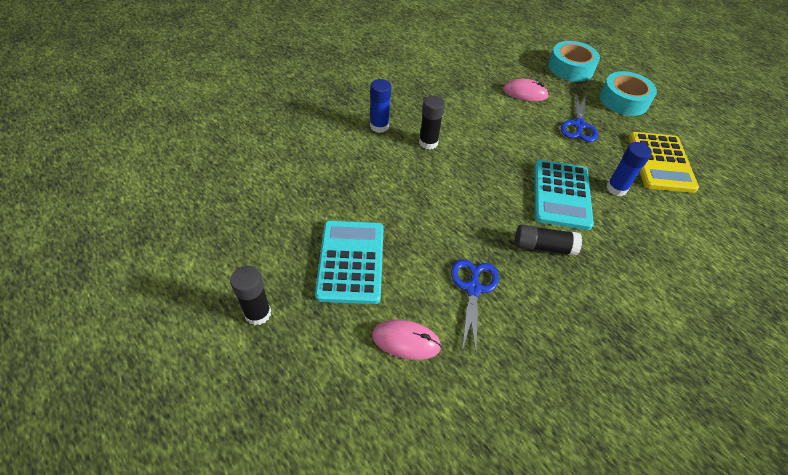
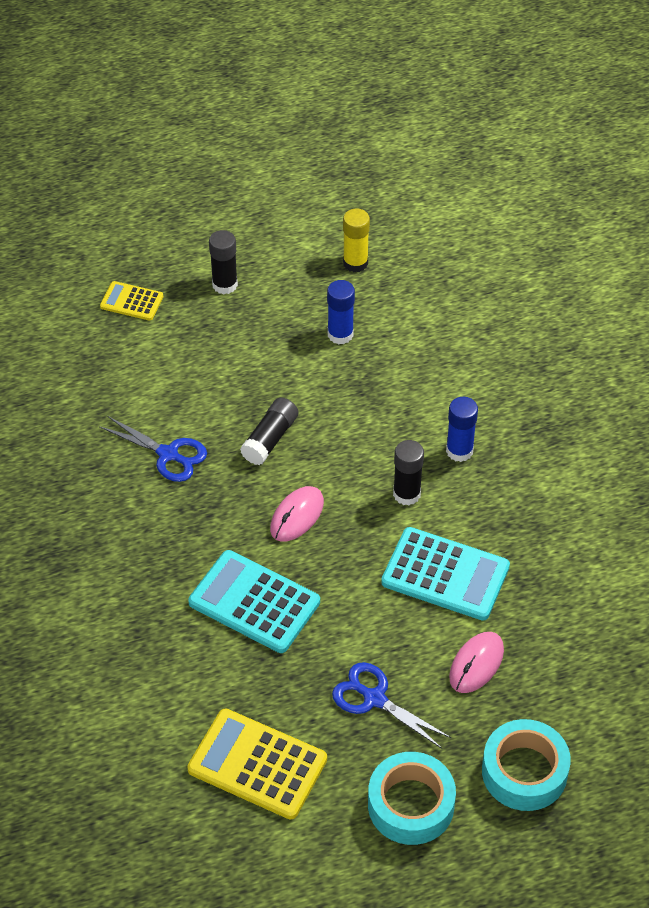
camera: 115 degrees right, 0 degrees up
(207, 223) = (355, 263): none -> yellow glue stick
(305, 392) = (131, 301): none -> yellow calculator
(351, 261) = (251, 365): turquoise calculator -> turquoise calculator (445, 574)
(406, 341) = (141, 381): pink mouse -> pink mouse (297, 516)
(543, 247) = (187, 542): black glue stick -> black glue stick (270, 439)
(616, 188) = (236, 674): blue glue stick -> blue glue stick (340, 334)

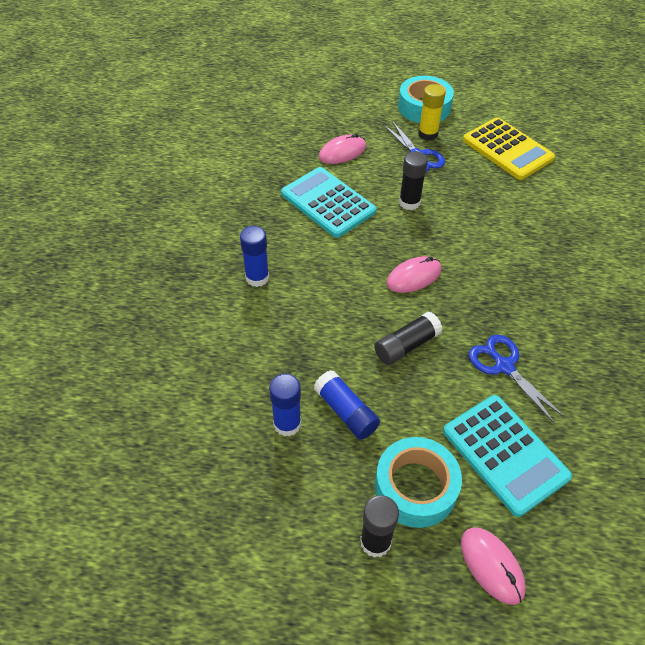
camera: 155 degrees left, 0 degrees up
(131, 301) = (492, 566): yellow calculator -> pink mouse
(254, 602) = (473, 231): turquoise calculator -> turquoise calculator (505, 454)
(296, 362) = (346, 412): none -> blue glue stick
(355, 263) = (219, 507): yellow glue stick -> yellow glue stick (428, 134)
(406, 494) = (320, 262): black glue stick -> black glue stick (409, 202)
(524, 772) = (351, 101): turquoise tape -> turquoise tape (415, 487)

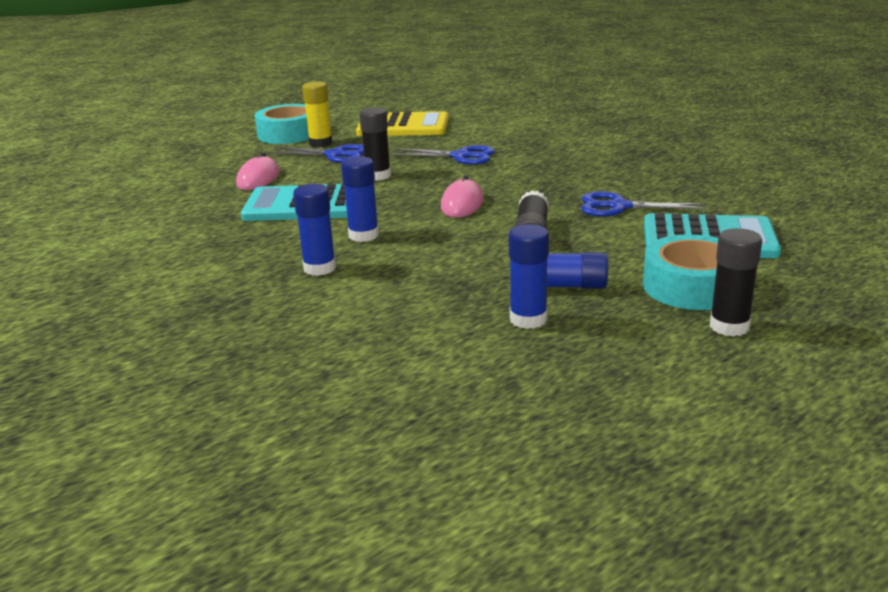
camera: 45 degrees left, 25 degrees down
(317, 264) = (363, 235): none -> blue glue stick
(491, 219) = (460, 156): none -> blue scissors
(492, 566) = (816, 285): pink mouse -> none

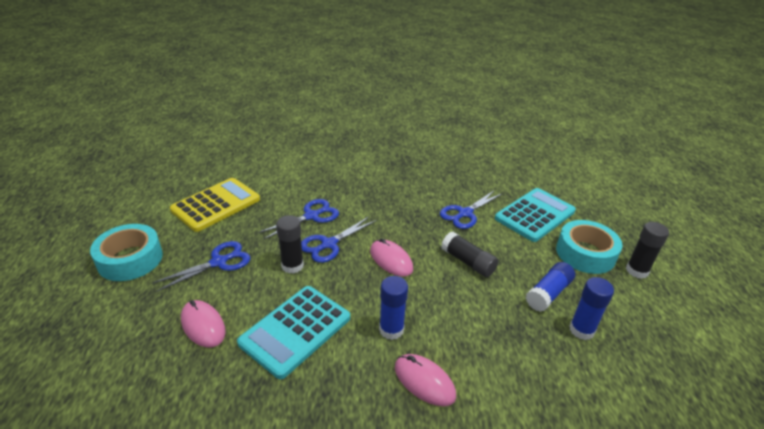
camera: 55 degrees left, 10 degrees up
(319, 268) = (424, 381): blue glue stick -> pink mouse
(320, 143) = (182, 255): yellow glue stick -> none
(434, 176) = (329, 244): none -> blue scissors

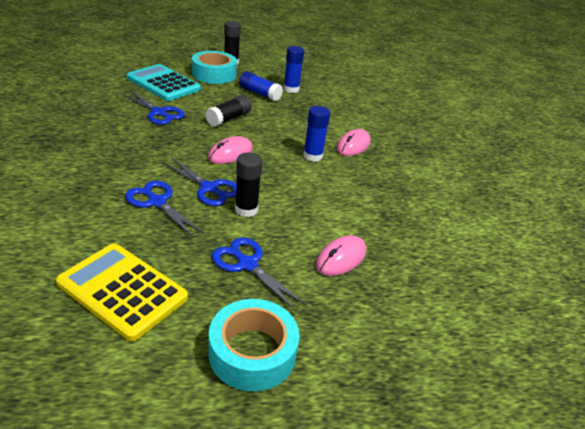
camera: 100 degrees left, 0 degrees up
(295, 330) = (328, 201): turquoise calculator -> none

